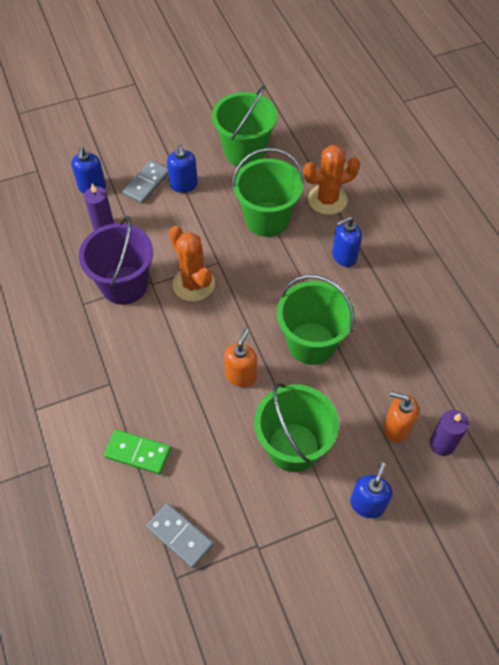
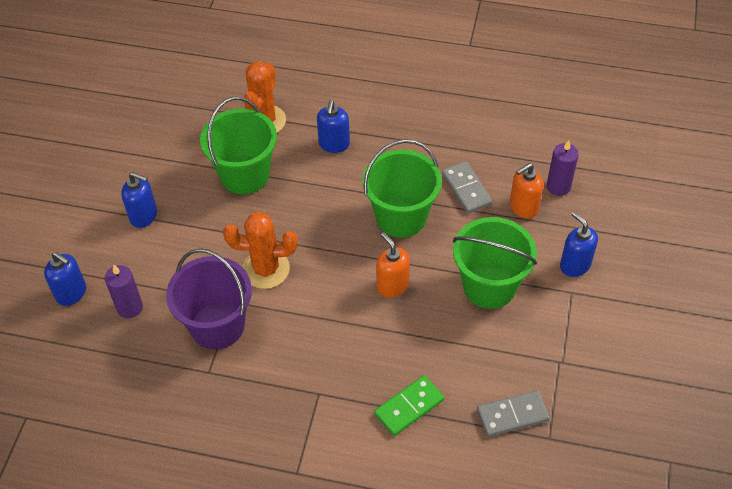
camera: 55 degrees left, 5 degrees down
(146, 183) = (112, 245): grey domino -> grey domino (466, 189)
(245, 151) = (151, 148): green bucket -> none

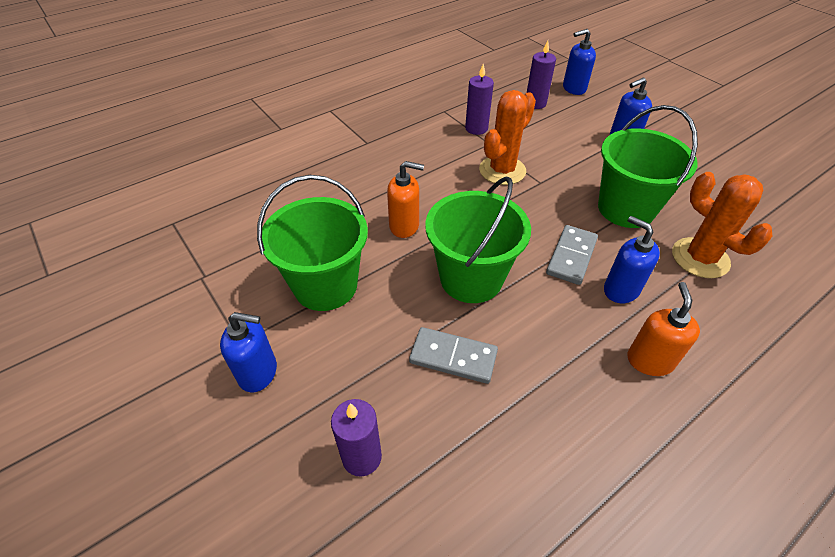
camera: 130 degrees right, 5 degrees down
(217, 325) = (476, 128): purple bucket -> purple candle
(409, 407) = (299, 173): green domino -> none
(512, 415) = (215, 217): grey domino -> grey domino (571, 256)
(523, 207) = (374, 390): orange soap dispenser -> orange soap dispenser (649, 360)

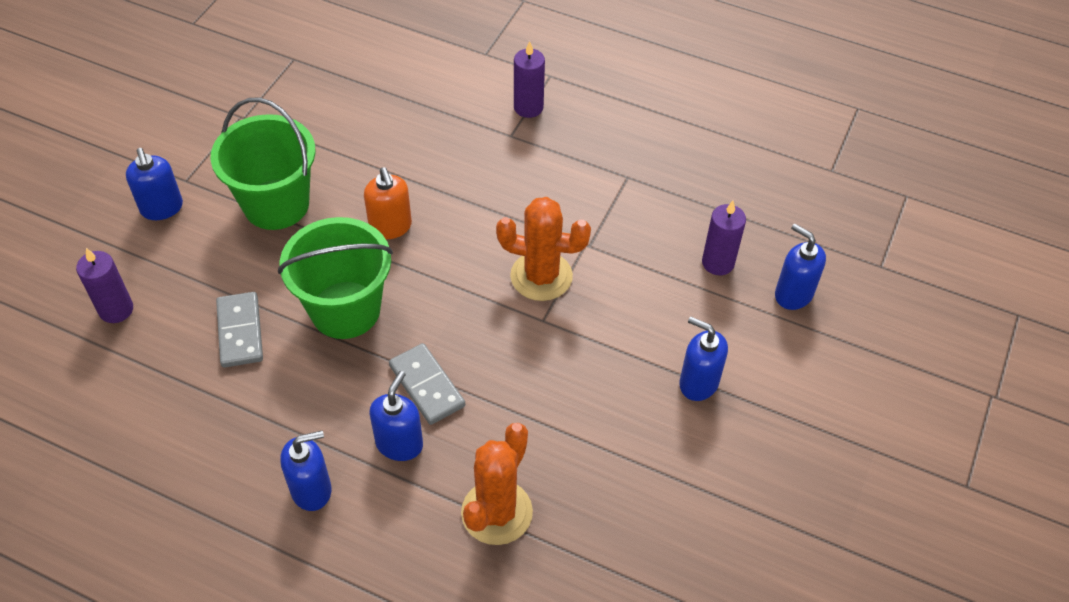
camera: 60 degrees right, 5 degrees up
(476, 128) = (611, 222): purple candle -> purple candle (528, 107)
(571, 256) = (427, 386): grey domino -> grey domino turned 60 degrees clockwise
(626, 209) = (545, 419): green bucket -> none
(649, 360) = (311, 490): orange soap dispenser -> blue soap dispenser

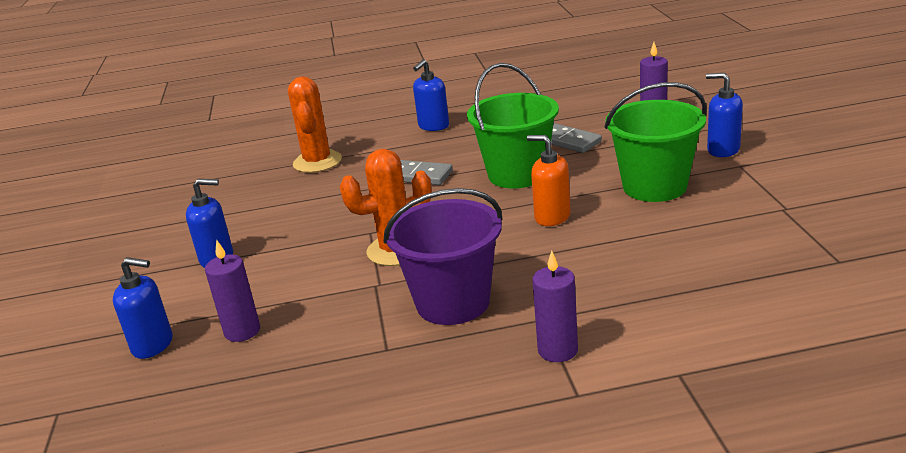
camera: 150 degrees right, 25 degrees down
(399, 444) = (405, 154): blue soap dispenser -> none
(551, 188) = (453, 302): none -> purple bucket

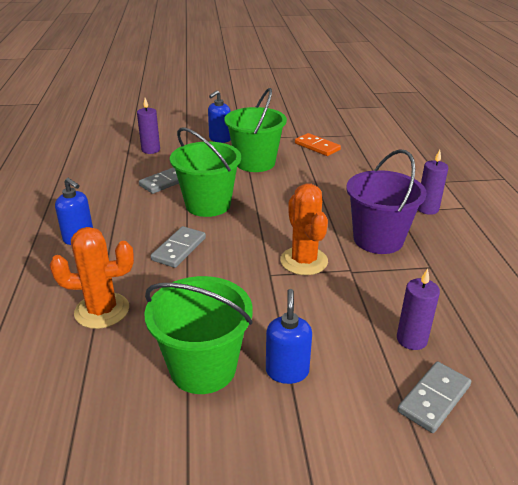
camera: 90 degrees left, 5 degrees up
(153, 345) = (434, 399): blue soap dispenser -> grey domino
(233, 218) = (203, 368): none -> green bucket
(552, 217) = (279, 197): orange soap dispenser -> none
(752, 230) = (317, 147): none -> orange domino

